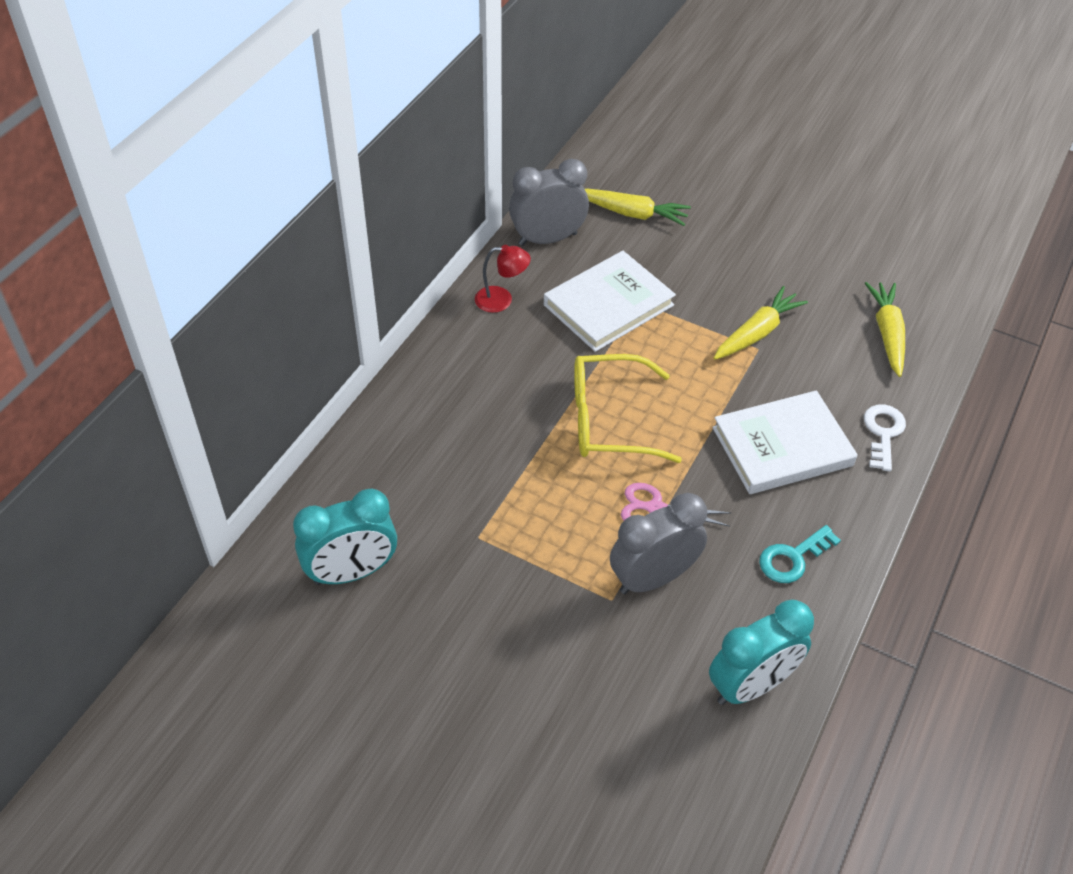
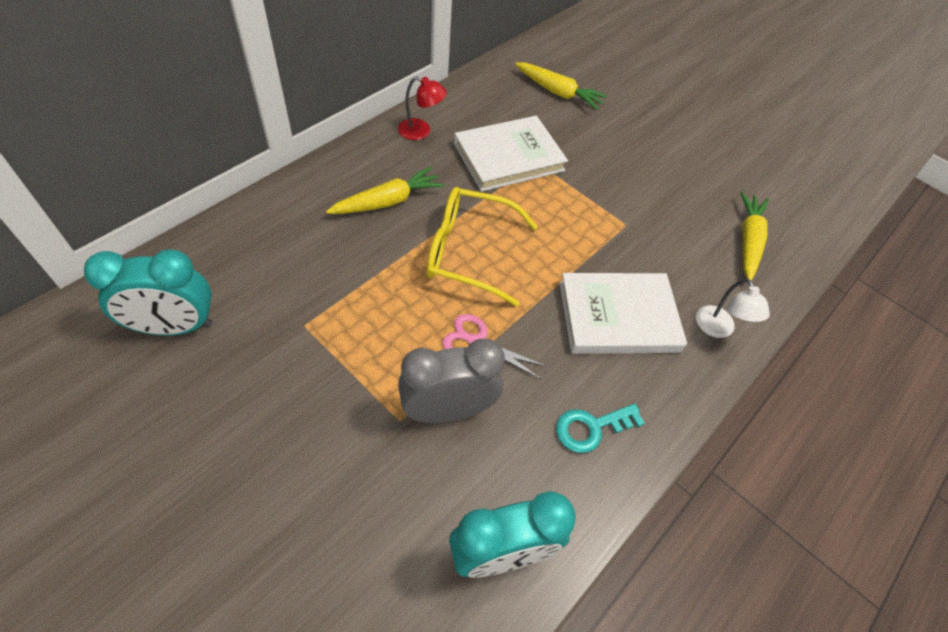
camera: 10 degrees right, 5 degrees up
(547, 239) = (480, 95): grey clock -> none
(757, 332) = (629, 211): yellow carrot -> yellow carrot (388, 201)
(883, 433) = (718, 329): white key -> white lamp

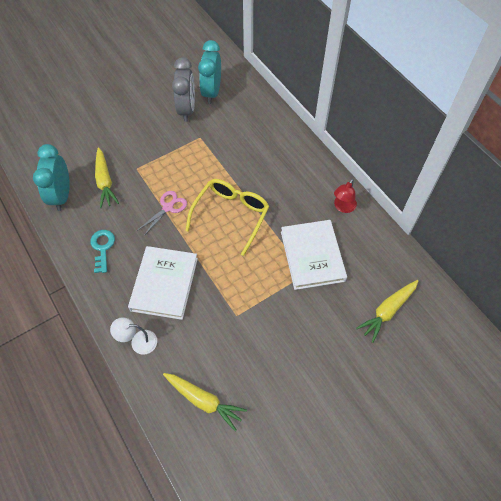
camera: 110 degrees right, 5 degrees up
(388, 201) = (279, 181): yellow carrot -> yellow carrot (105, 182)
(448, 410) = (134, 188): grey clock -> grey clock (187, 109)

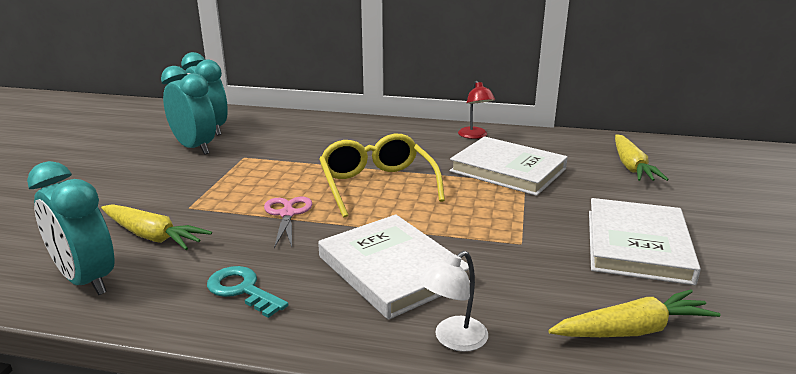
camera: 45 degrees left, 35 degrees down
(187, 109) = (194, 147): grey clock -> turquoise clock
(284, 365) = (637, 245): none -> white book

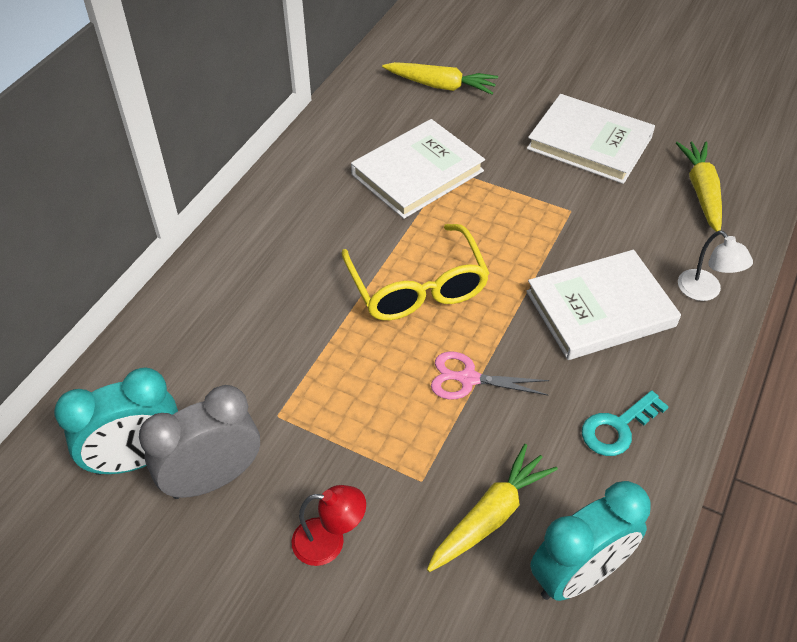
camera: 75 degrees left, 25 degrees up
(194, 147) = (213, 479): turquoise clock -> grey clock
(377, 185) = (417, 287): yellow glasses -> yellow glasses turned 105 degrees counterclockwise
(474, 136) = (309, 171): red lamp -> red lamp (329, 542)

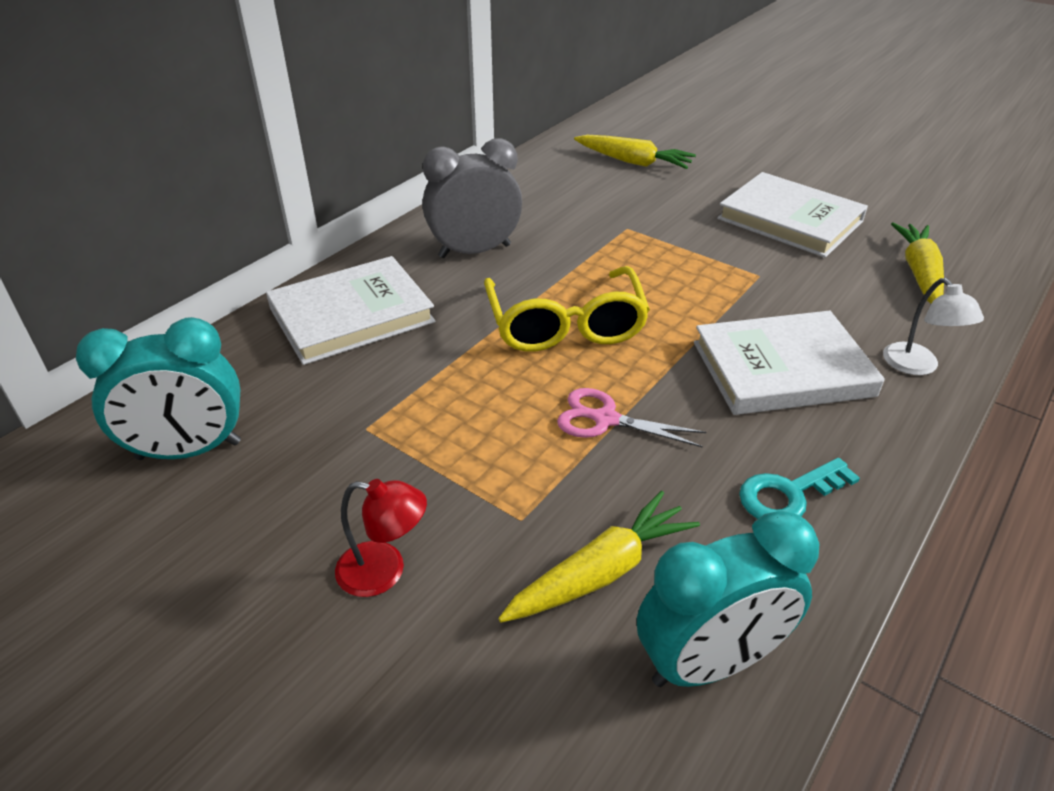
camera: 10 degrees right, 10 degrees down
(213, 479) = (267, 482): grey clock -> grey clock (474, 251)
(417, 173) = (591, 227): white book -> white book (351, 315)

